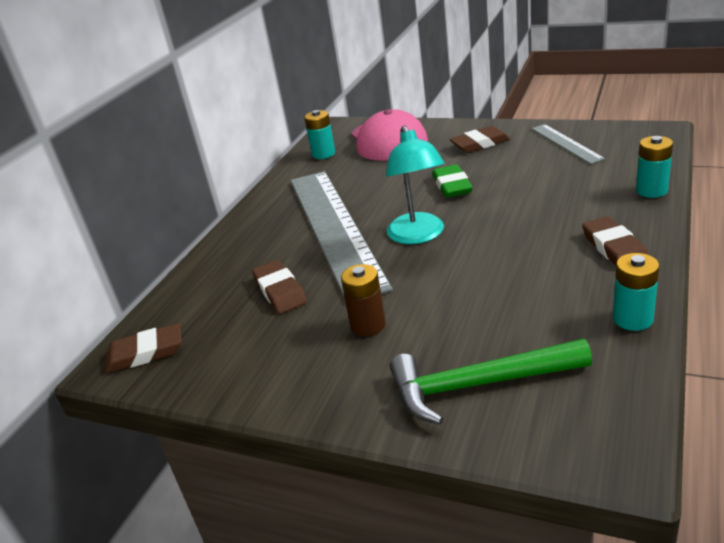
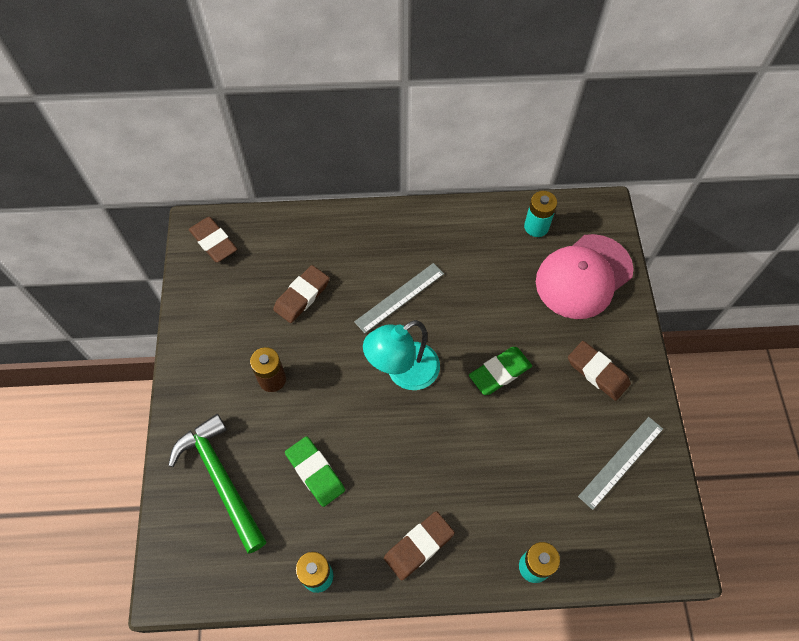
camera: 60 degrees right, 30 degrees up
(334, 229) = (399, 297): grey ruler -> grey ruler, size x0.45
(503, 306) = (315, 472): none -> green eraser

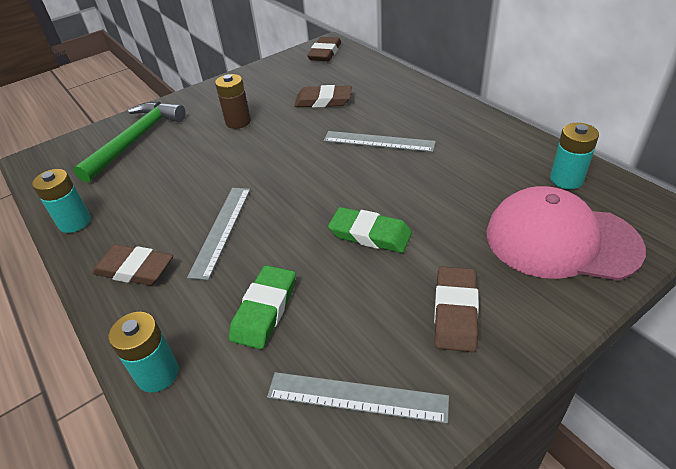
camera: 60 degrees right, 20 degrees down
(315, 472) = (171, 177): green eraser -> green eraser (264, 310)
(403, 372) = (307, 177): turquoise lamp -> none
(420, 465) = (221, 230): none -> grey ruler

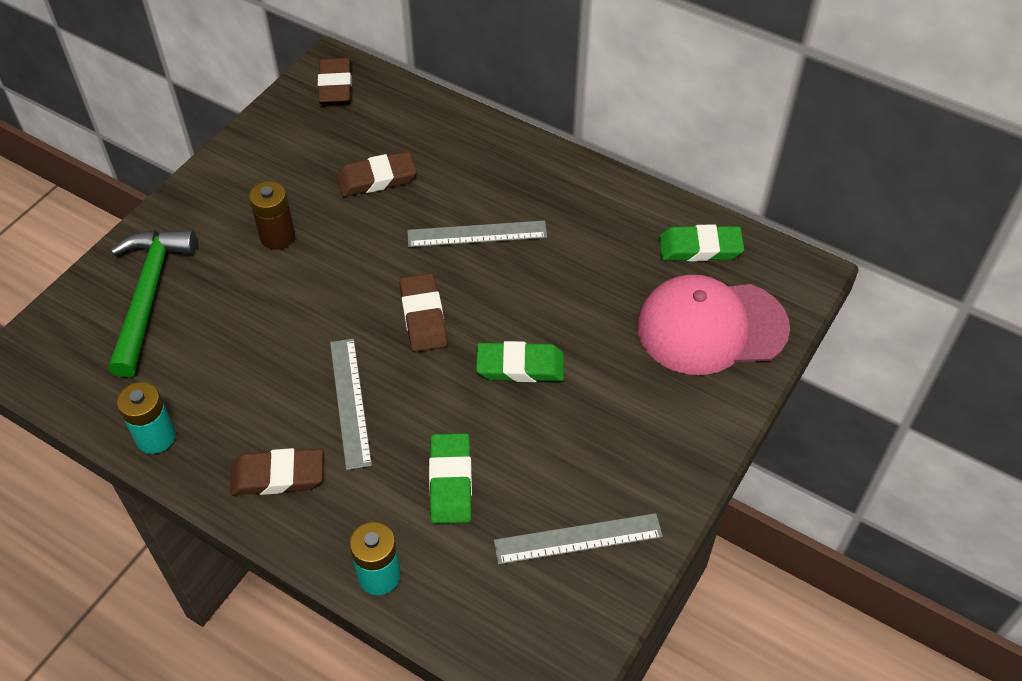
camera: 25 degrees left, 10 degrees up
(455, 312) = (636, 432): brown eraser -> brown eraser (423, 316)
(566, 179) = (700, 248): turquoise battery -> green eraser

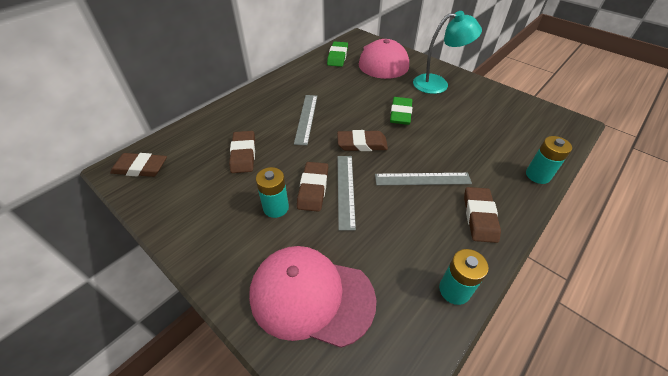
camera: 80 degrees left, 5 degrees down
(149, 295) = (311, 296): green hammer -> pink cap
(277, 237) = (276, 207): brown battery -> turquoise battery
(316, 270) = (313, 188): none -> brown eraser
(450, 481) = (474, 144): green eraser -> none
(578, 538) = (499, 108): grey ruler -> grey ruler (345, 190)
(643, 428) = (438, 84): none -> turquoise lamp

